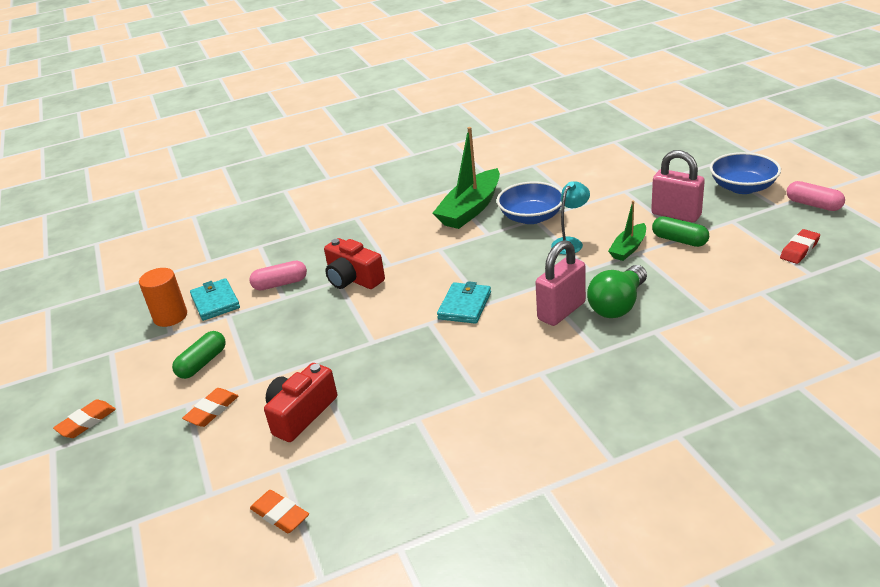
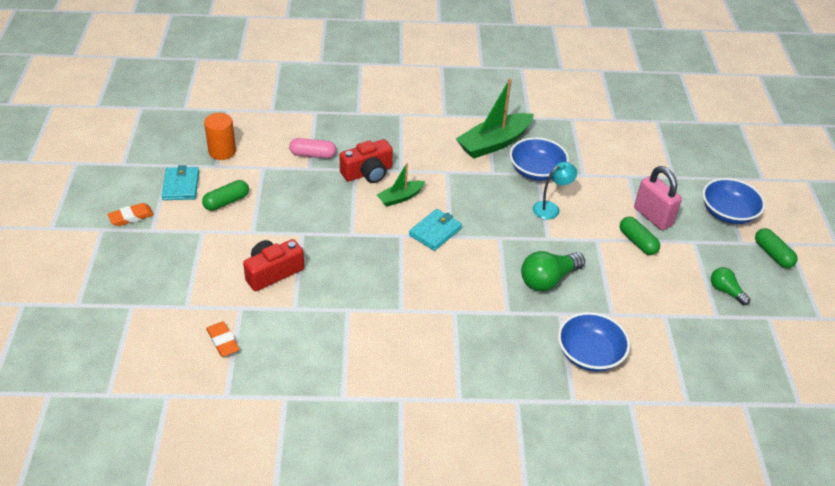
camera: 15 degrees right, 10 degrees up
(212, 410) = (216, 243): orange eraser -> none
(215, 302) = (259, 152): turquoise wallet -> turquoise wallet (181, 185)
(353, 279) = (368, 173): red camera -> red camera turned 90 degrees counterclockwise
(561, 311) = (503, 267): pink padlock -> none
(628, 248) = (592, 233): green boat -> green boat (400, 197)
(717, 357) = (589, 354): none -> blue bowl
(799, 250) = (725, 291): red eraser -> green light bulb
(813, 205) = (772, 254): pink capsule -> green capsule

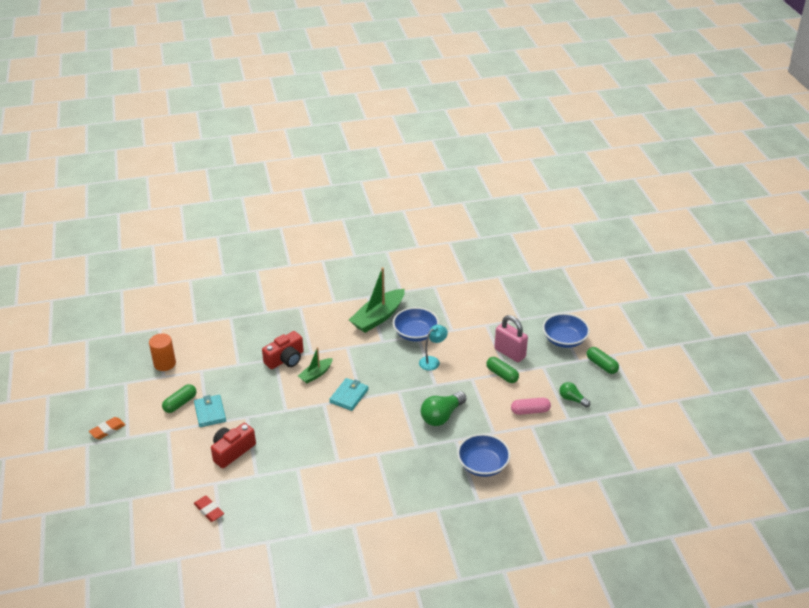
camera: 10 degrees left, 5 degrees down
(181, 185) = (140, 397): turquoise wallet -> turquoise wallet (210, 412)
(223, 341) = (209, 510): orange eraser -> red eraser
(313, 155) = (238, 353): pink capsule -> pink capsule (530, 411)

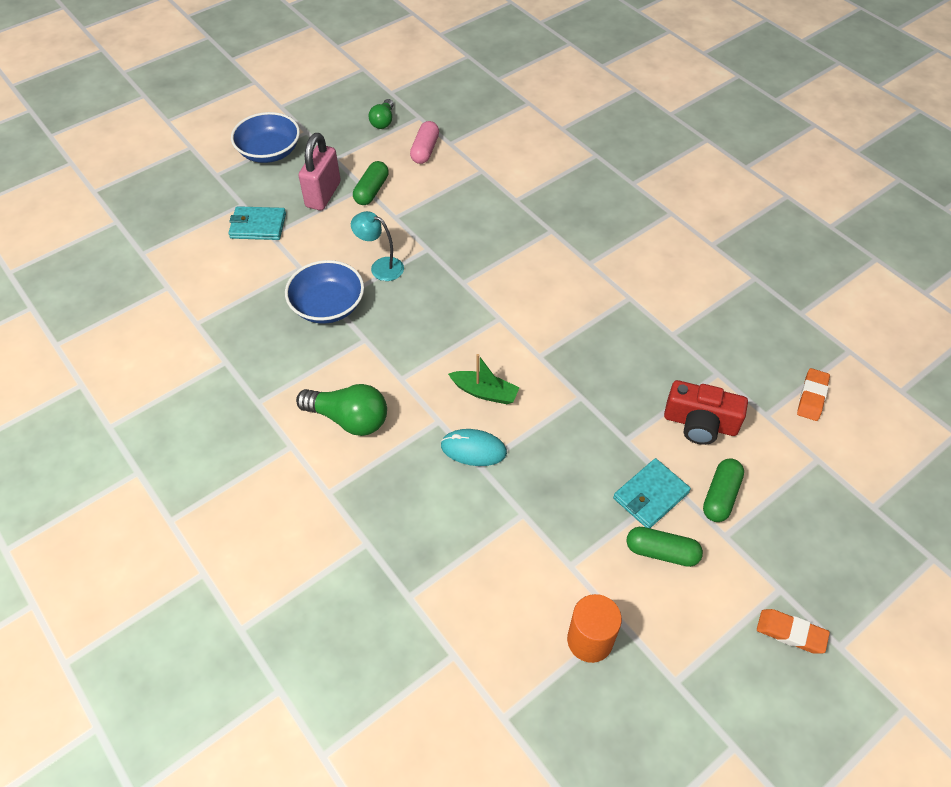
camera: 115 degrees left, 15 degrees up
(209, 510) = (812, 397): red eraser -> orange eraser
(285, 359) = (473, 449): red camera -> turquoise mouse
(349, 396) = (505, 333): turquoise wallet -> turquoise wallet (258, 226)
(378, 317) = (308, 366): green boat -> none
(441, 416) = (483, 224): green light bulb -> green light bulb (349, 419)
(483, 465) = (540, 165): blue bowl -> none
(530, 411) = (425, 150): pink capsule -> pink capsule turned 45 degrees clockwise
(601, 365) = (306, 111): green capsule -> green capsule (720, 496)

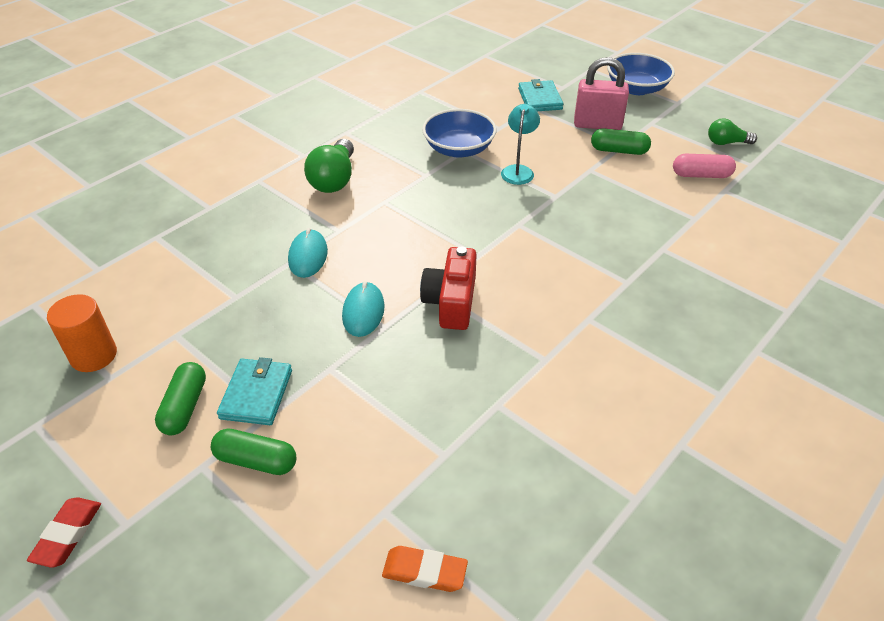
camera: 80 degrees right, 10 degrees down
(485, 392) = (377, 256): green boat -> none
(560, 410) = (363, 312): none -> turquoise mouse
(650, 495) = (256, 394): turquoise wallet -> turquoise wallet turned 60 degrees clockwise
(700, 423) = (361, 437): red camera -> red camera (451, 302)
(791, 633) = (67, 534): orange eraser -> red eraser

